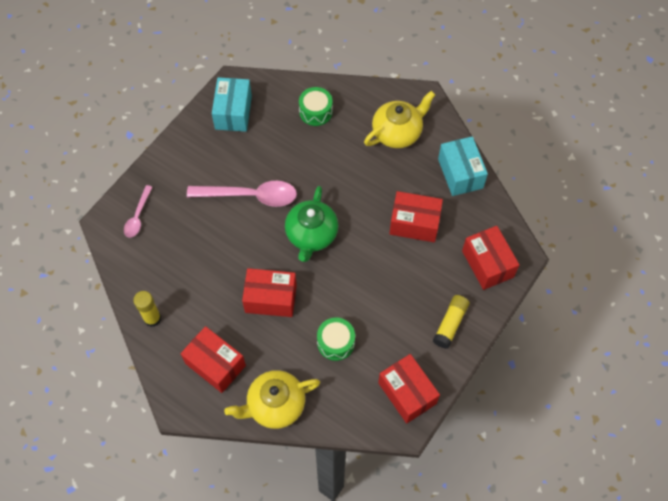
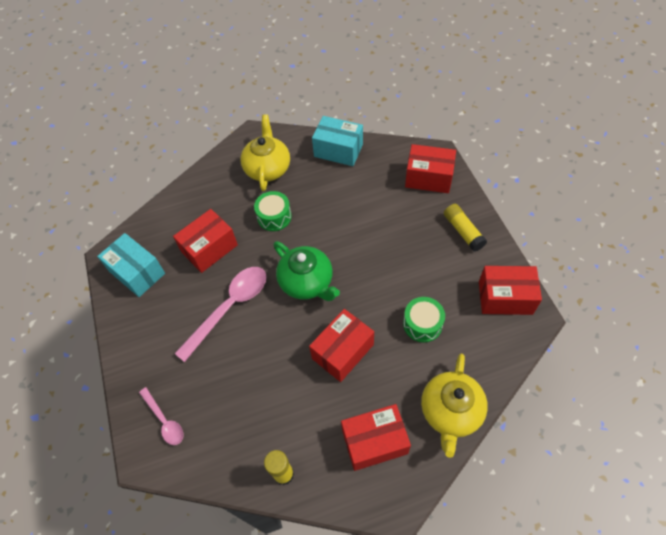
camera: 50 degrees left, 5 degrees down
(316, 112) = (196, 211): green drum -> green drum (274, 217)
(414, 223) = (356, 204): red box -> red box (209, 248)

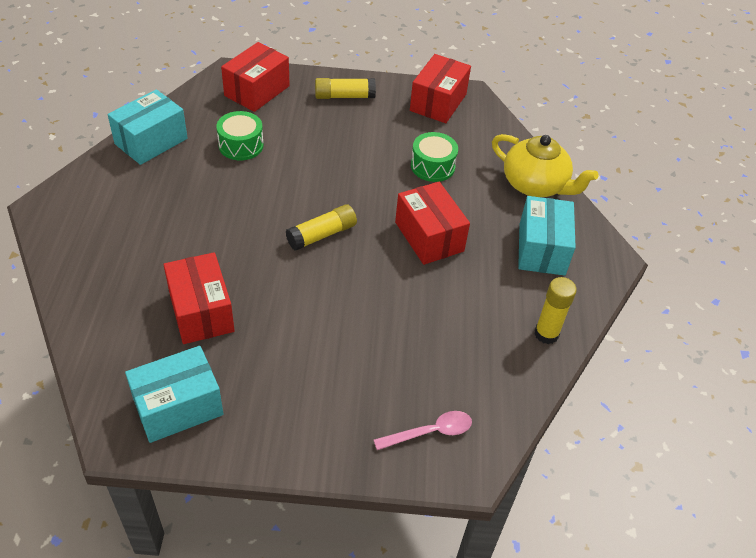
camera: 75 degrees left, 10 degrees down
(229, 308) = (309, 318): pink spoon -> none
(267, 168) = (118, 212): yellow teapot -> none
(274, 217) = (203, 232): green drum -> green drum (241, 145)
(307, 282) = (322, 235): green teapot -> yellow glue stick
(374, 441) = (541, 249): red box -> turquoise box

